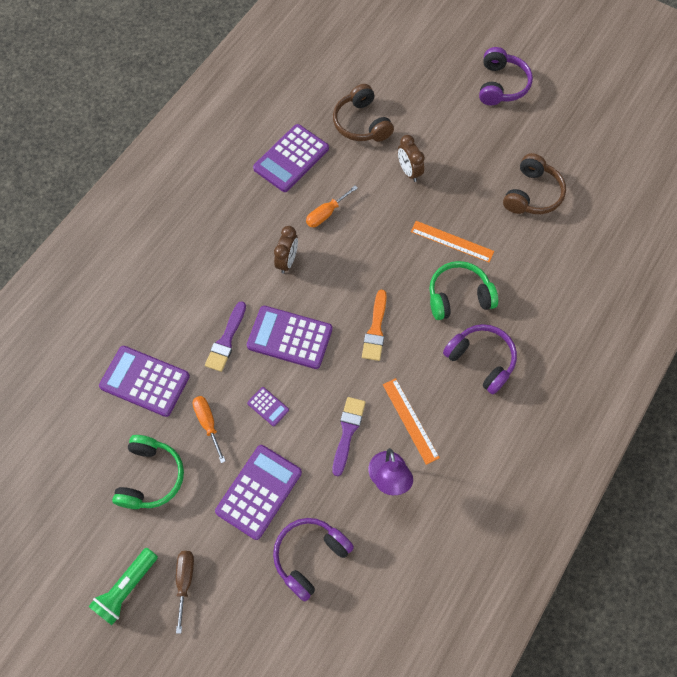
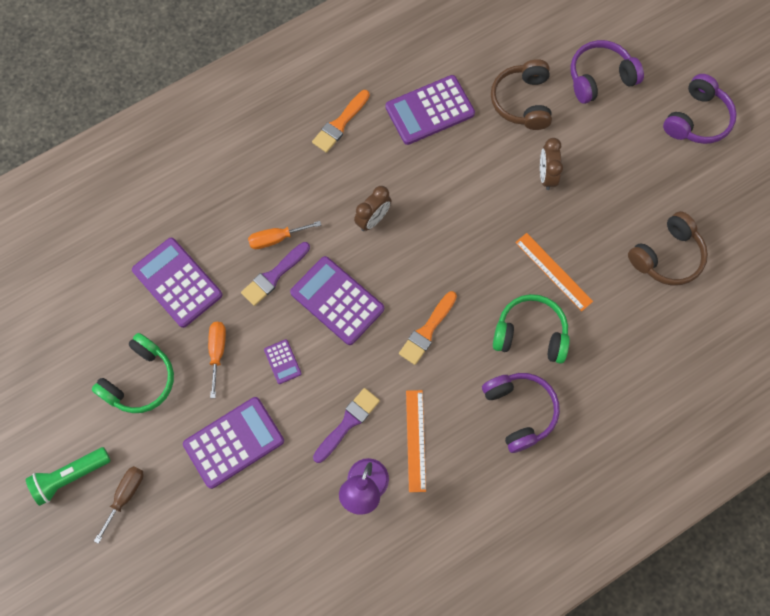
camera: 25 degrees right, 5 degrees up
(222, 197) = (340, 124): none -> orange brush
(310, 556) = (252, 529): purple headphones -> purple headphones (600, 78)
(326, 214) = (437, 185): orange screwdriver -> orange screwdriver (276, 238)

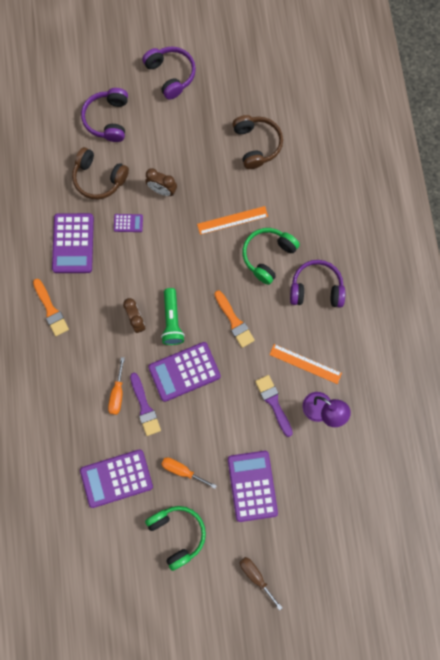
camera: 65 degrees left, 5 degrees up
(70, 476) = (224, 611): green flashlight -> green flashlight (172, 320)
(282, 362) = (210, 428): purple calculator -> purple calculator (128, 223)

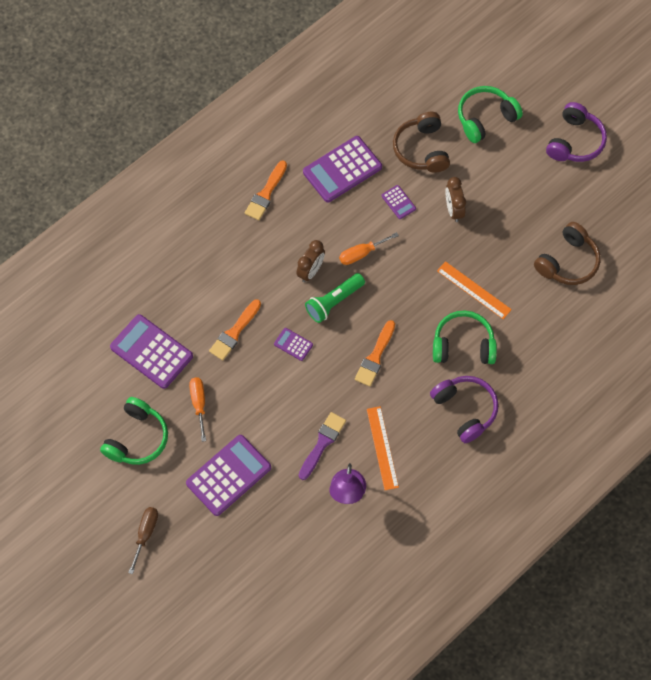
camera: 55 degrees right, 10 degrees down
(108, 119) = (485, 118): purple headphones -> green headphones
(117, 394) = (230, 301): orange screwdriver -> orange screwdriver (361, 253)
(144, 407) = (234, 332): purple brush -> orange brush
(184, 371) = (293, 344): purple calculator -> purple calculator, size x0.47

